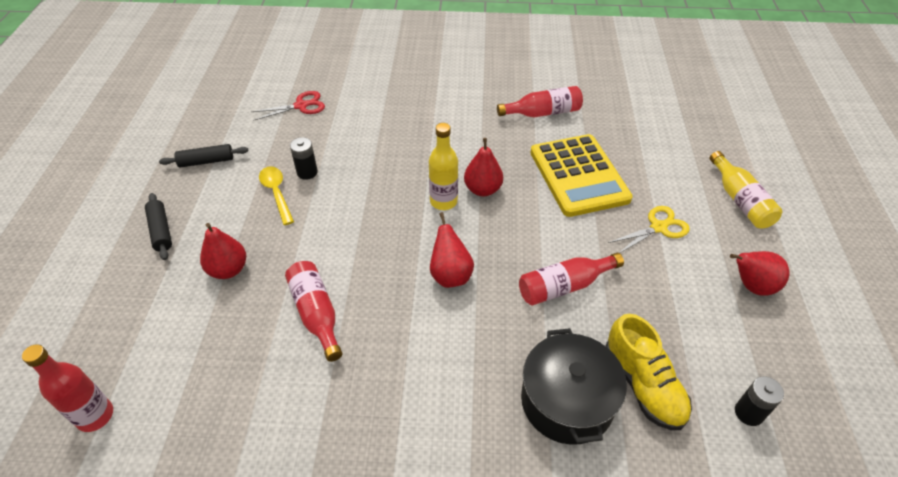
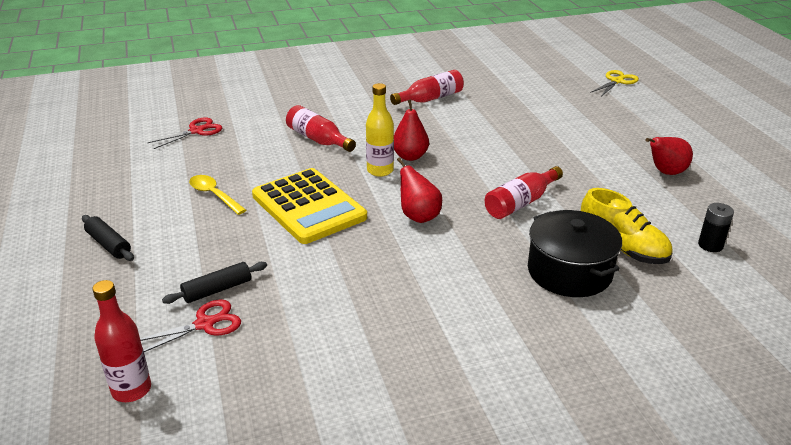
camera: 20 degrees left, 15 degrees down
(191, 356) = (204, 324): none -> red scissors
(206, 161) = (123, 186): black rolling pin -> black rolling pin (217, 290)
(228, 270) = (201, 257): red pear -> none
(307, 172) = (235, 175): black battery -> none
(316, 314) = (311, 268): red bottle -> red bottle (318, 139)
(578, 175) = (487, 133): yellow calculator -> yellow calculator (308, 207)
(658, 227) = (573, 152): yellow scissors -> yellow scissors (617, 81)
(740, 200) = (625, 124): yellow bottle -> none

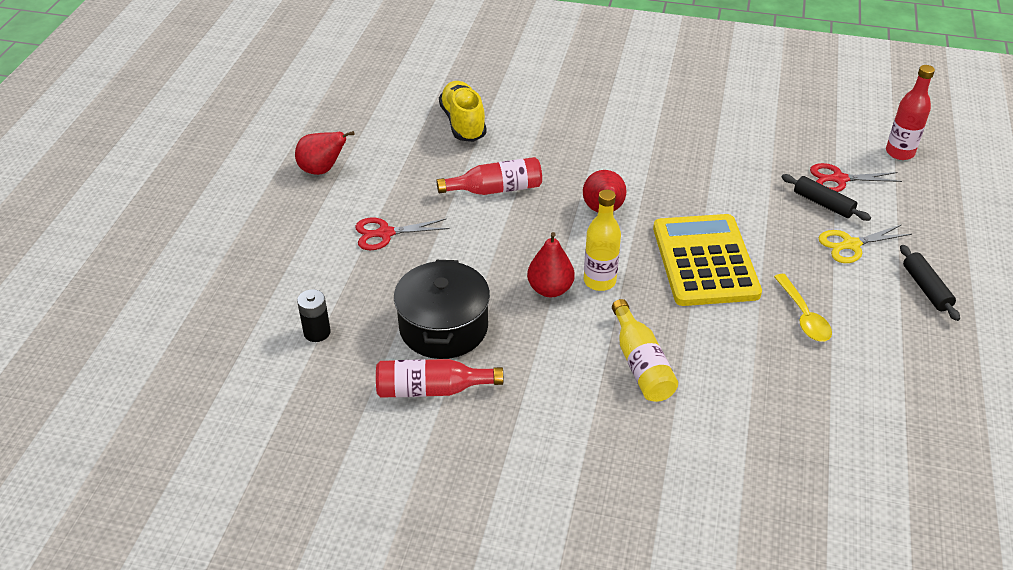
camera: 150 degrees left, 10 degrees up
(196, 131) = (804, 454): red scissors -> red scissors (385, 233)
(217, 290) = (823, 204): black rolling pin -> black rolling pin turned 45 degrees clockwise
(318, 139) = (641, 364): red bottle -> yellow bottle
(569, 271) = (526, 121): black pot -> black pot (443, 327)
(617, 81) = (152, 318): yellow scissors -> yellow scissors (851, 245)
(710, 245) = (394, 102): black battery -> black battery (317, 332)

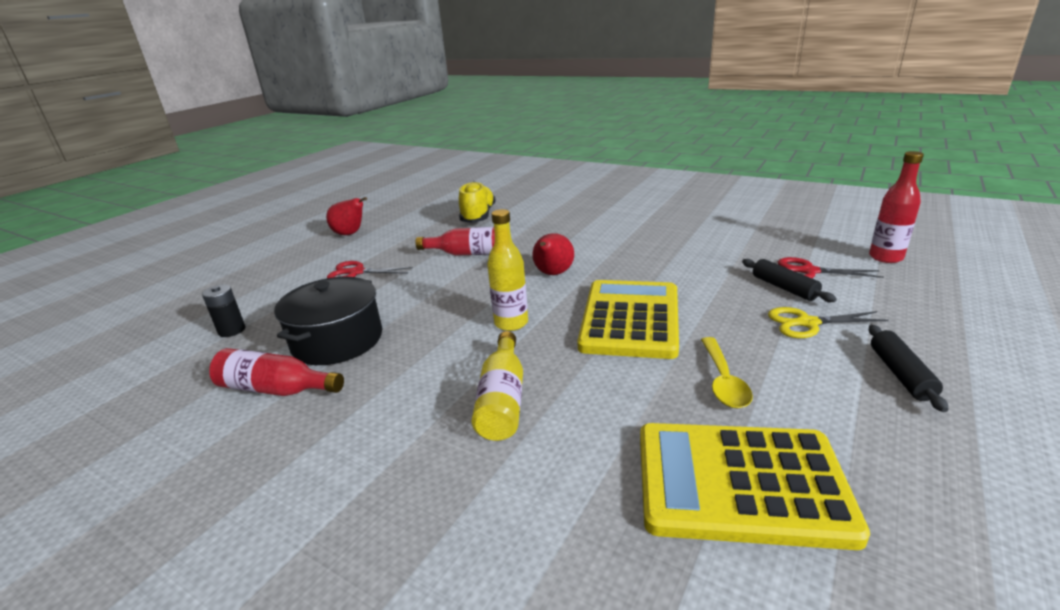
camera: 20 degrees right, 15 degrees down
(550, 289) = (459, 324): red pear -> none
(840, 399) = (740, 483): none -> yellow calculator

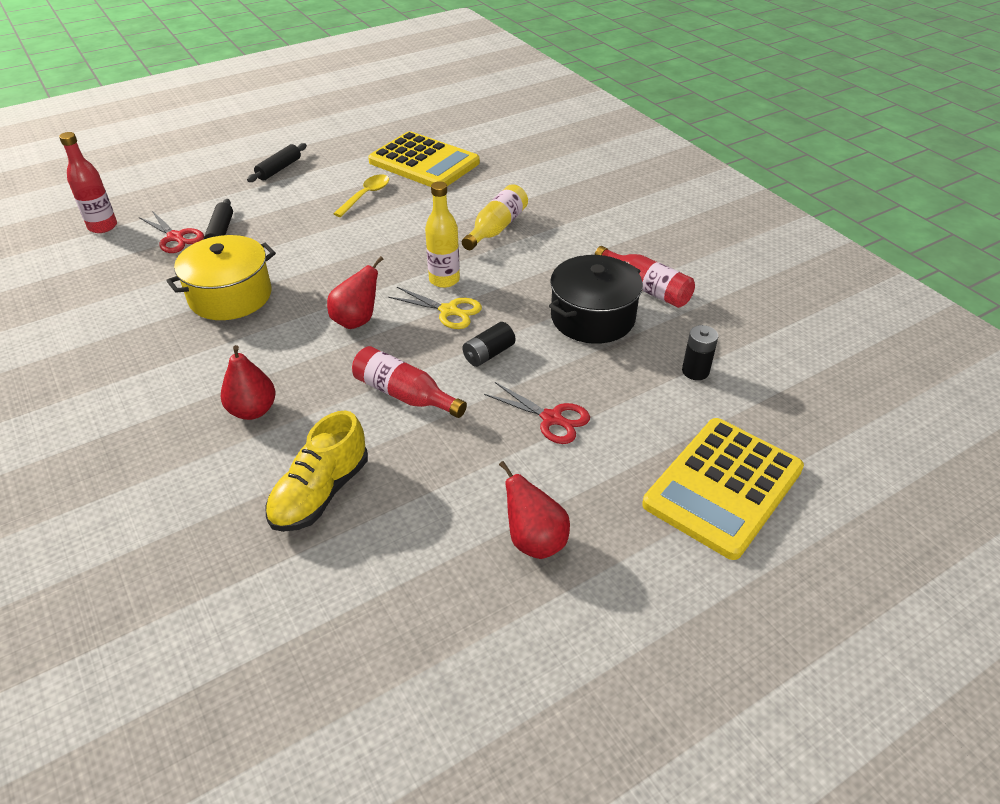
camera: 155 degrees left, 15 degrees up
(424, 288) = (488, 354): none -> black battery
(556, 224) = (253, 410): none -> red pear
(630, 319) = (358, 249): yellow calculator -> yellow calculator (723, 487)
(674, 256) = (230, 296): none -> yellow pot
(807, 323) = (262, 205): yellow scissors -> yellow scissors (448, 311)

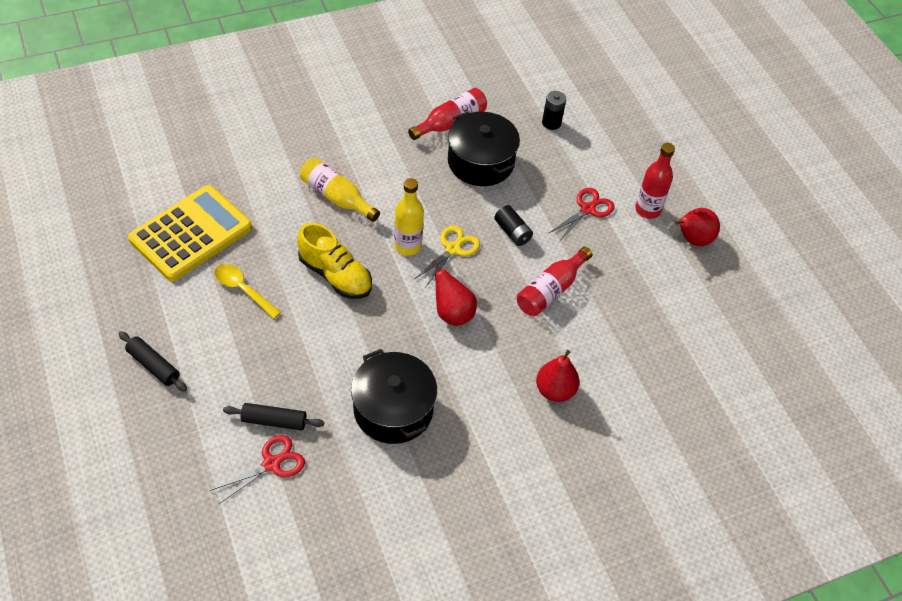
camera: 85 degrees left, 10 degrees up
(103, 226) = (224, 542): red bottle -> red bottle (647, 210)
(230, 296) = (393, 409): yellow pot -> black pot
(320, 493) = (645, 349): yellow shoe -> yellow shoe (335, 275)
(723, 487) = (656, 141): yellow calculator -> none

